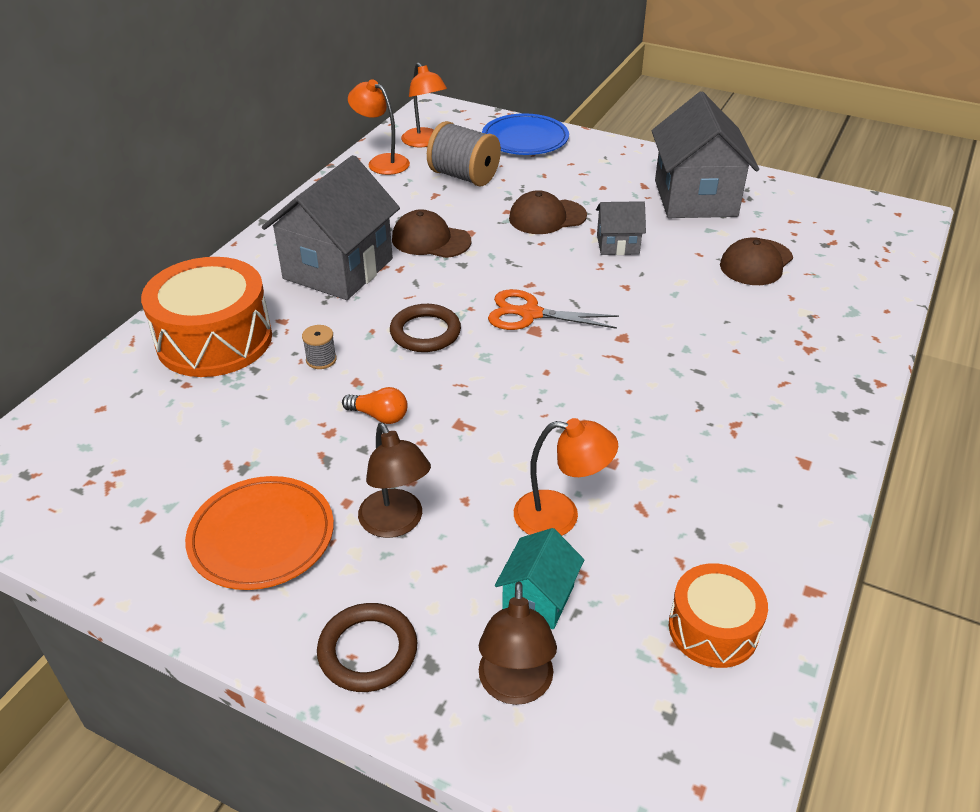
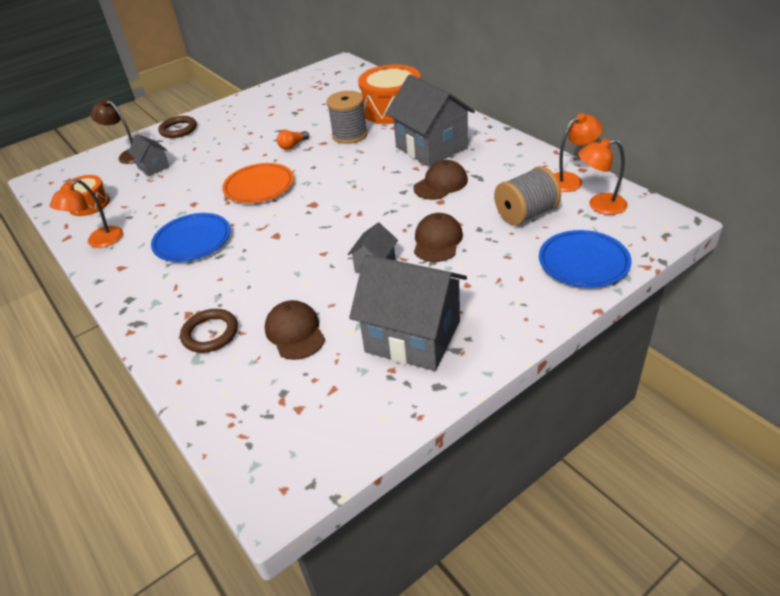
camera: 120 degrees right, 0 degrees up
(262, 536) = (253, 114): orange plate -> orange plate (259, 186)
(321, 359) = (350, 135): grey spool -> grey spool, size x2.15
(396, 523) = (226, 142): brown lamp -> none
(425, 332) = (344, 167): brown ring -> brown ring (210, 333)
(530, 314) = (329, 206): orange scissors -> none
(538, 598) = (153, 167): turquoise house -> grey house
(560, 516) = (182, 181): orange lamp -> orange lamp (99, 241)
(693, 414) = (192, 240): none -> blue plate

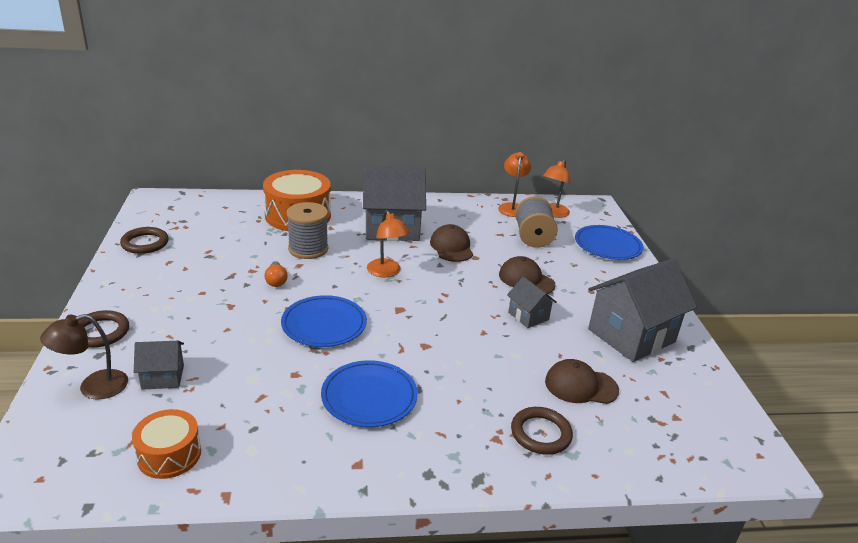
camera: 65 degrees left, 10 degrees down
(99, 241) = (277, 468): orange lamp -> orange lamp (386, 272)
(259, 186) = (324, 324): orange plate -> blue plate
(283, 89) = (145, 243): none -> brown ring

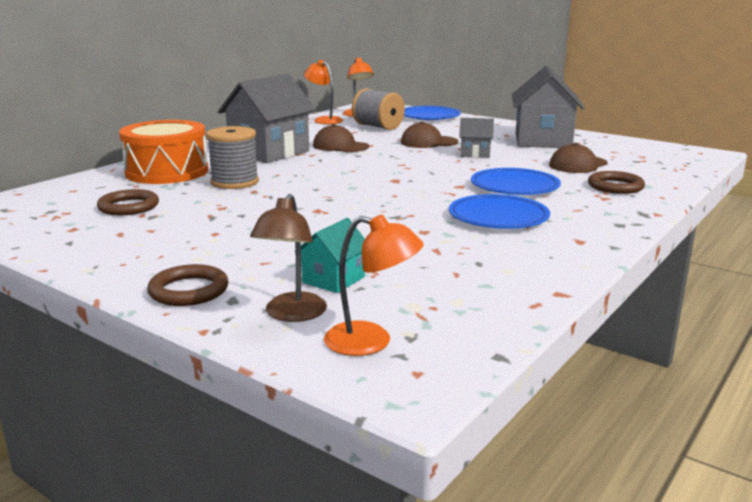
camera: 45 degrees left, 10 degrees down
(145, 243) = (52, 235): brown ring -> brown ring (128, 207)
(163, 377) = (333, 280): grey house -> turquoise house
(169, 455) = (467, 303): orange drum -> none
(276, 281) = (261, 204): orange light bulb -> none
(324, 324) = (368, 205): blue plate -> blue plate (514, 186)
(386, 272) = (333, 170): orange lamp -> orange lamp (371, 342)

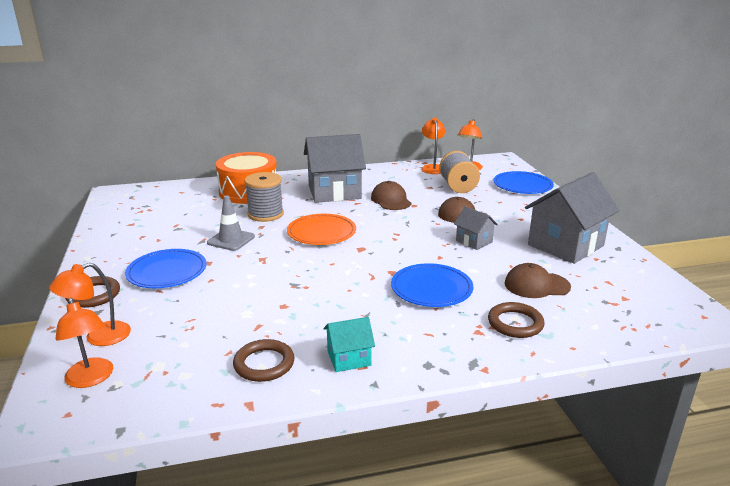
camera: 40 degrees right, 5 degrees up
(128, 207) = (181, 216): brown ring -> brown ring (264, 364)
(245, 207) = (231, 240): none -> grey traffic cone
(292, 314) = (99, 337): brown lamp -> orange lamp
(330, 180) = (321, 233): none -> orange plate
(333, 280) = (162, 322): turquoise house -> turquoise house (349, 358)
(498, 217) = (356, 314): blue plate -> blue plate (167, 272)

